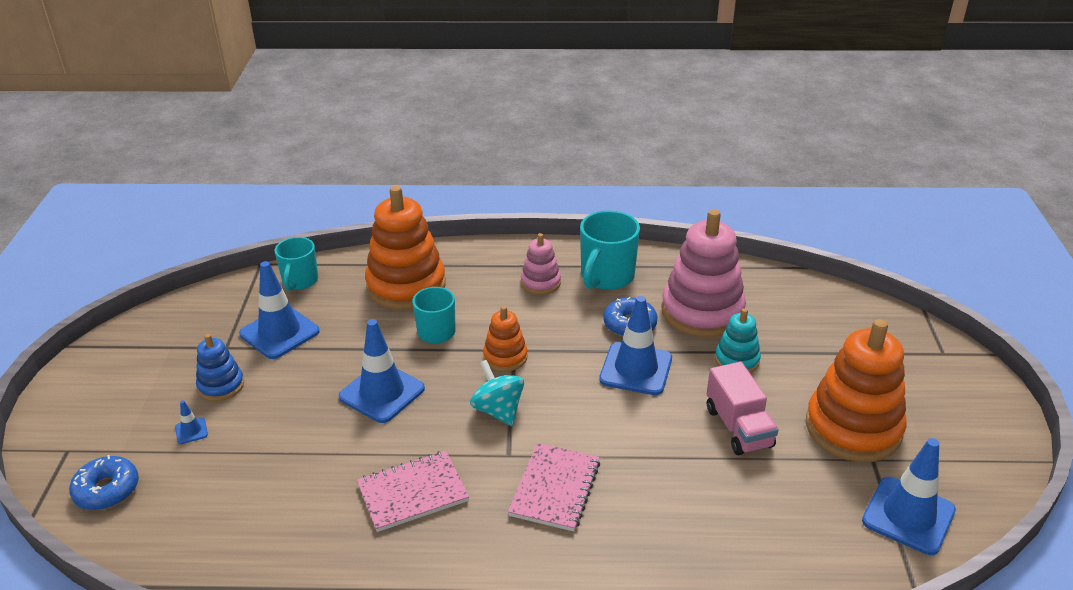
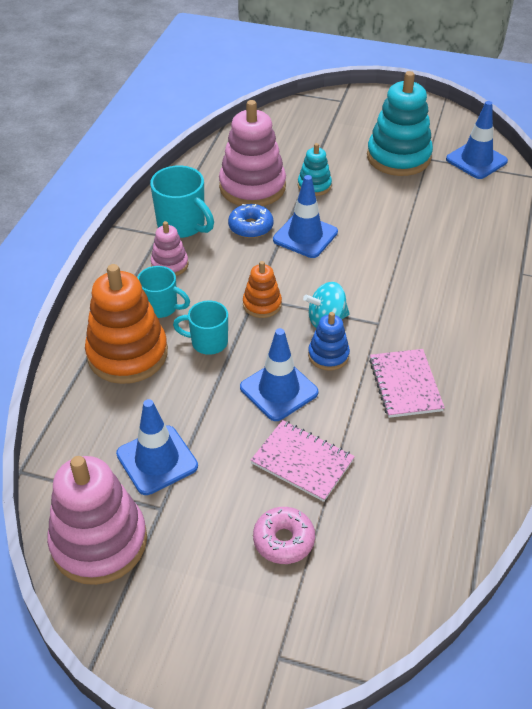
camera: 75 degrees left, 10 degrees up
(107, 490) = (348, 614): blue donut -> none
(189, 321) = (99, 542): none -> pink stacking toy
(191, 431) = (283, 540): blue traffic cone -> pink donut
(221, 386) = (223, 513): blue stacking toy -> blue stacking toy (328, 355)
(300, 281) = (74, 437): turquoise mug -> turquoise mug (161, 307)
(555, 489) = (419, 304): pink notebook -> pink notebook (302, 462)
(738, 427) = (383, 203): pink truck -> none
(853, 428) = (398, 157): orange stacking toy -> turquoise stacking toy

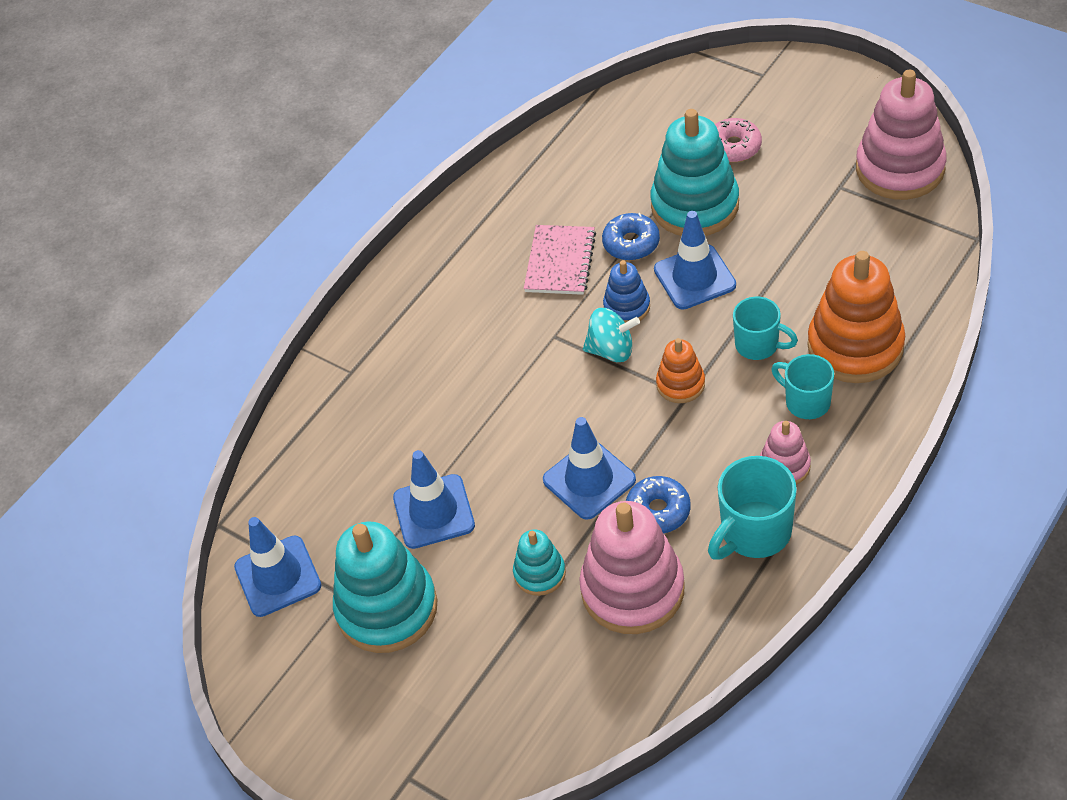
camera: 155 degrees left, 5 degrees up
(157, 460) = (837, 228): blue traffic cone -> blue traffic cone (434, 512)
(182, 225) = (754, 533): turquoise mug -> turquoise mug turned 105 degrees counterclockwise
(302, 462) = (695, 205): pink notebook -> turquoise stacking toy
(348, 412) = (631, 243): none -> blue donut

